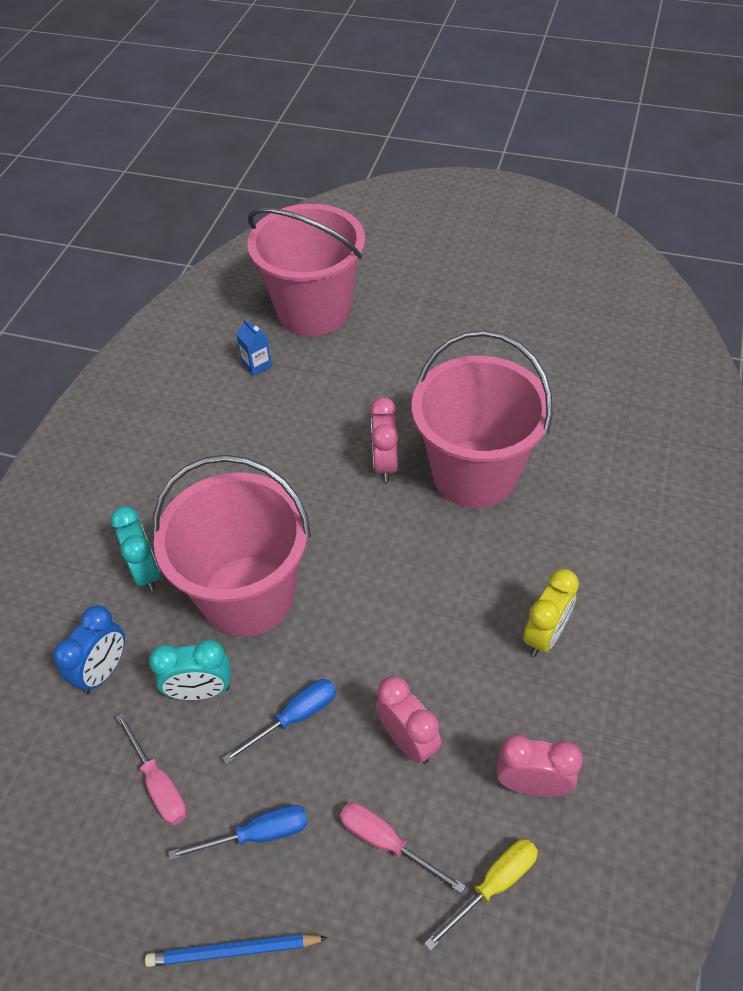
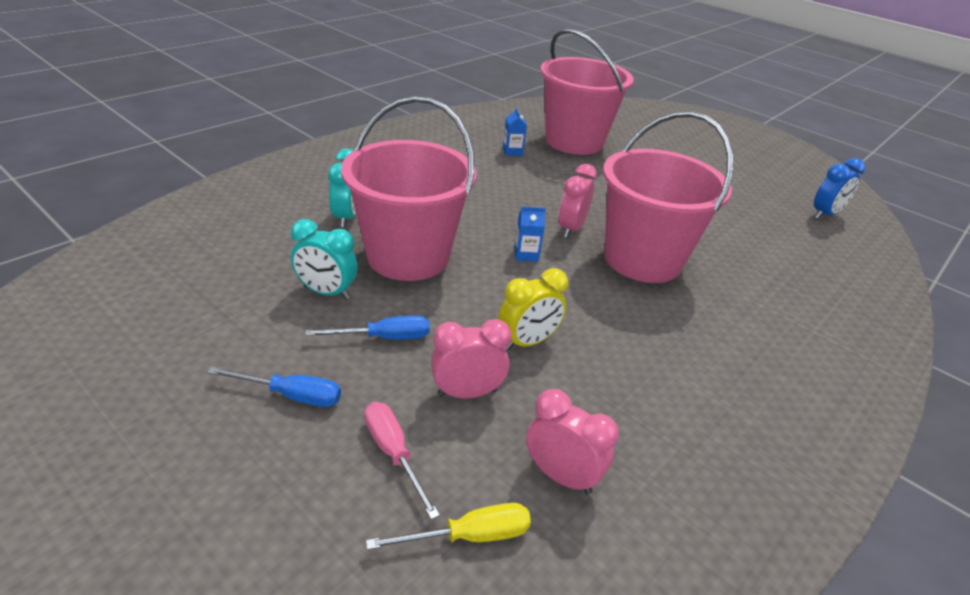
camera: 20 degrees right, 15 degrees down
(103, 671) = (268, 253): blue clock -> blue clock (825, 214)
(159, 784) = (246, 330): pink screwdriver -> none
(233, 951) = (201, 464): blue pencil -> none
(361, 528) = (526, 254): none -> blue carton
(408, 740) = (467, 393): pink clock -> pink clock turned 90 degrees counterclockwise
(545, 635) = (642, 378): yellow clock -> yellow clock (527, 342)

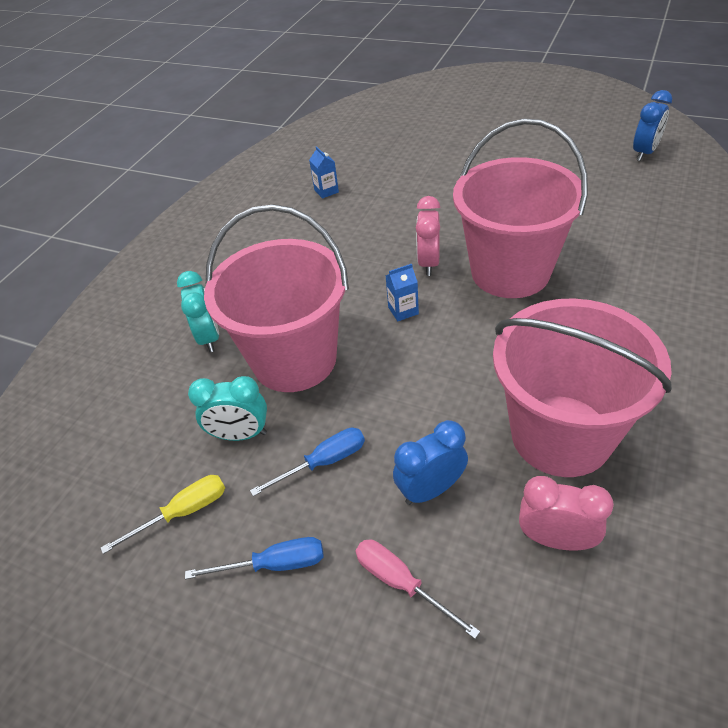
camera: 10 degrees left, 10 degrees up
(467, 393) = (431, 489): pink clock -> blue clock
(469, 536) = (511, 635): yellow screwdriver -> yellow screwdriver (183, 512)
(527, 342) = (455, 409): yellow clock -> none
(574, 141) = (378, 155): pink bucket -> pink bucket (561, 435)

